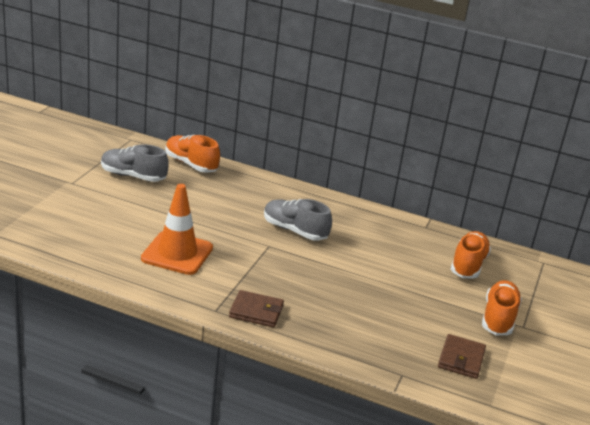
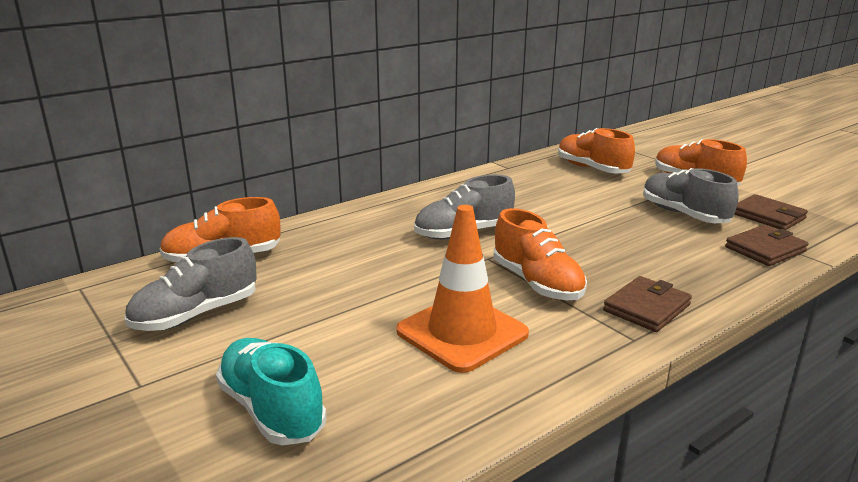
camera: 55 degrees left, 5 degrees down
(78, 218) = (272, 410): none -> turquoise shoe
(252, 268) = (537, 283): none -> orange shoe
(392, 358) = (765, 249): none -> brown wallet
(419, 317) = (683, 214): none -> grey shoe

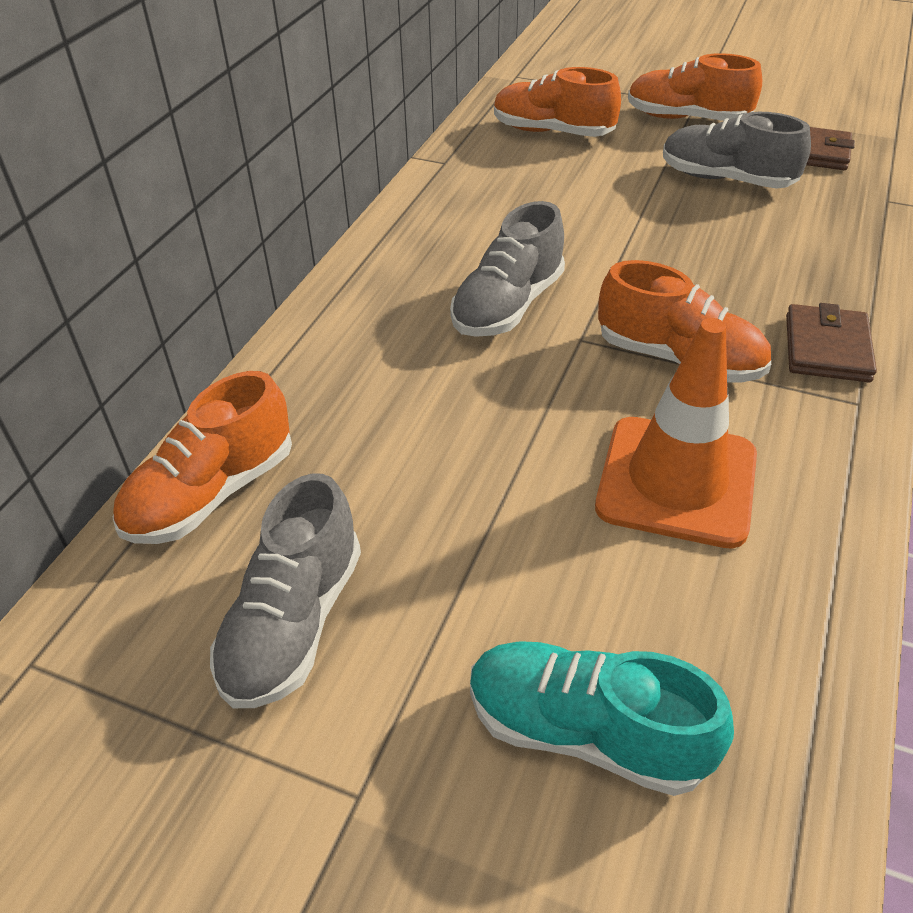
camera: 30 degrees left, 20 degrees up
(765, 249) = (853, 207): brown wallet -> none

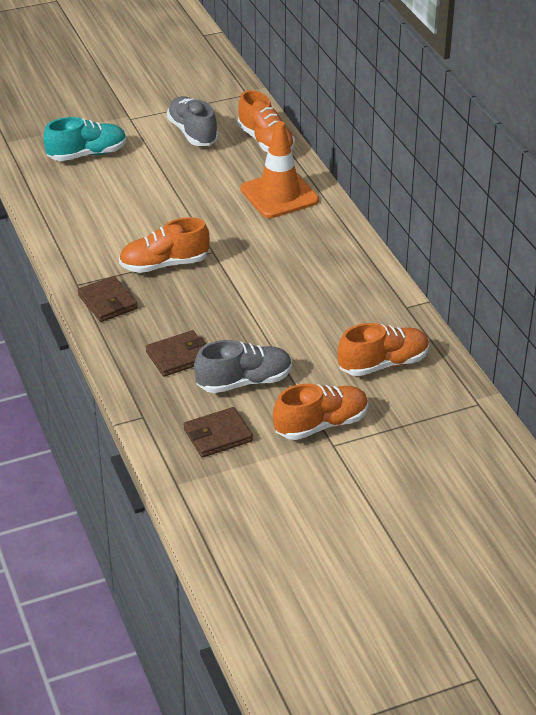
camera: 135 degrees right, 5 degrees down
(211, 493) = (266, 142): orange shoe -> orange shoe turned 150 degrees clockwise
(508, 306) = (260, 249): grey shoe -> none
(676, 481) = (121, 221): orange traffic cone -> orange traffic cone (279, 195)
(782, 235) = (178, 356): none -> brown wallet

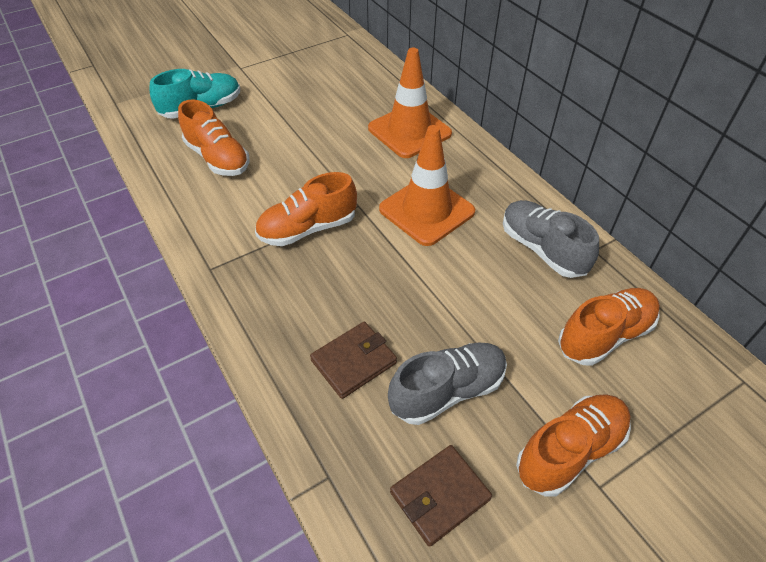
camera: 10 degrees left, 10 degrees up
(107, 302) = (250, 290): brown wallet -> none
(192, 133) = (305, 75): grey shoe -> grey shoe (542, 249)
(266, 142) = (378, 77): orange shoe -> orange shoe (218, 158)
(272, 262) = (426, 210): none -> orange traffic cone

